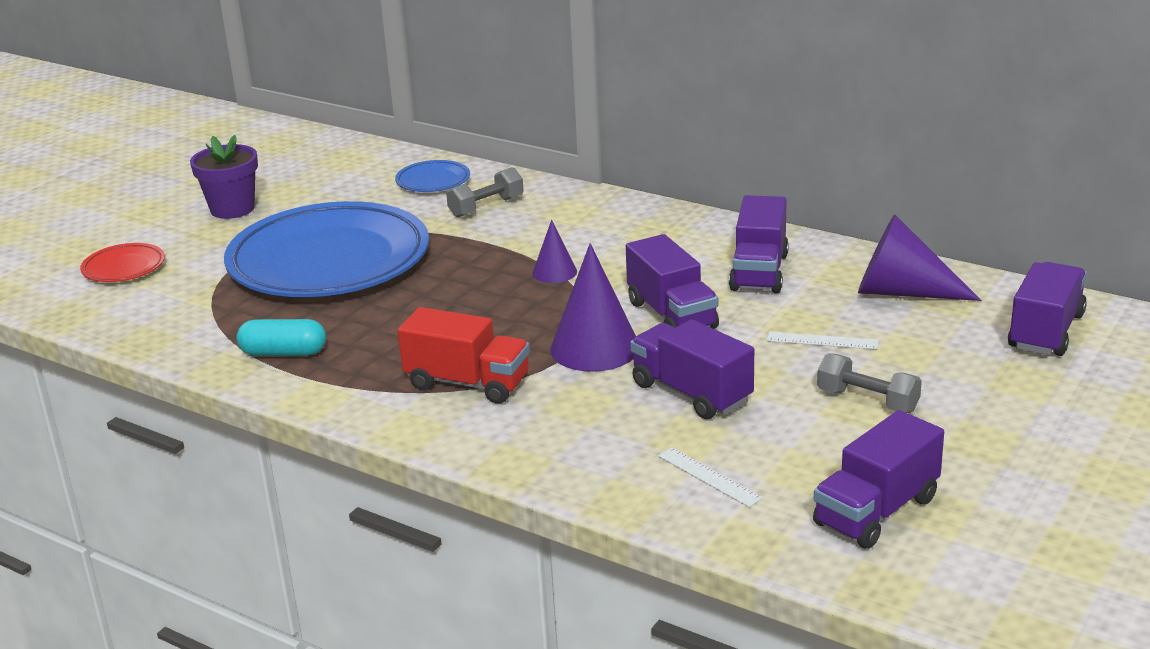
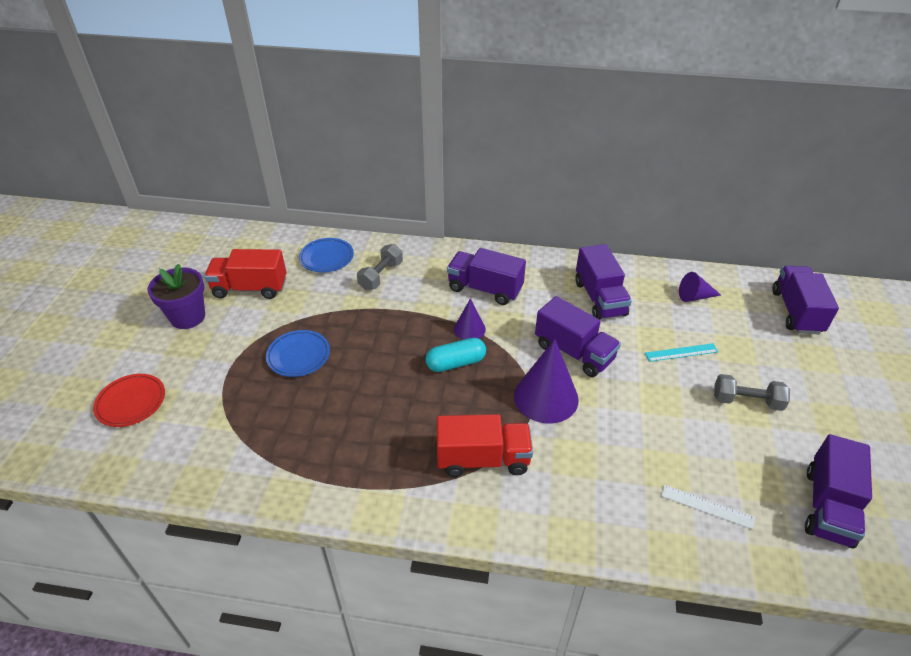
camera: 25 degrees left, 15 degrees up
(283, 353) = (323, 465): turquoise capsule -> turquoise capsule (456, 363)
(320, 195) = (250, 288): none -> red truck
(329, 261) = (298, 356): blue plate -> blue plate, size x0.41
(691, 393) = (638, 425): purple truck -> purple truck (485, 289)
(822, 341) = (681, 352): white ruler -> turquoise ruler
(902, 292) = (695, 296): purple cone -> purple cone, size x0.55

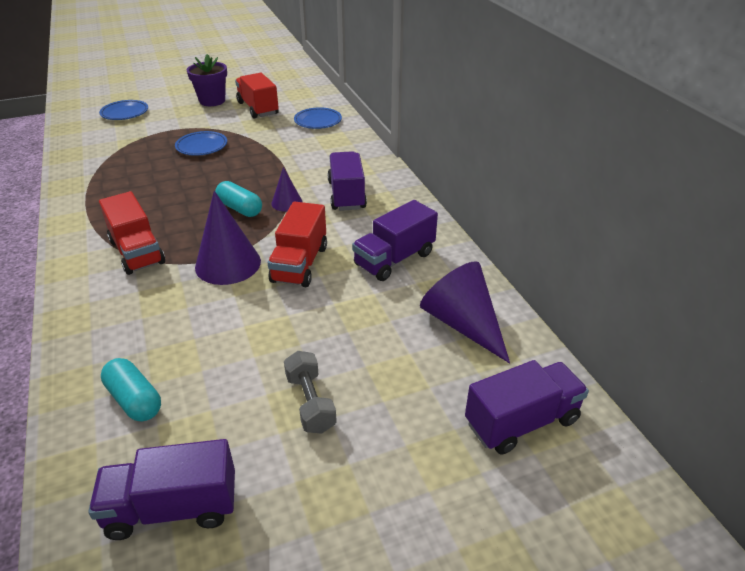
camera: 60 degrees right, 5 degrees down
(131, 402) = (125, 113): red plate -> blue plate
(381, 276) = (318, 147): grey dumbbell -> none
(574, 352) = (300, 264): purple truck -> red truck
(681, 352) = (355, 334): turquoise ruler -> none
(695, 296) = (463, 324): purple cone -> purple cone, size x1.83
(707, 506) = (134, 400): white ruler -> turquoise capsule

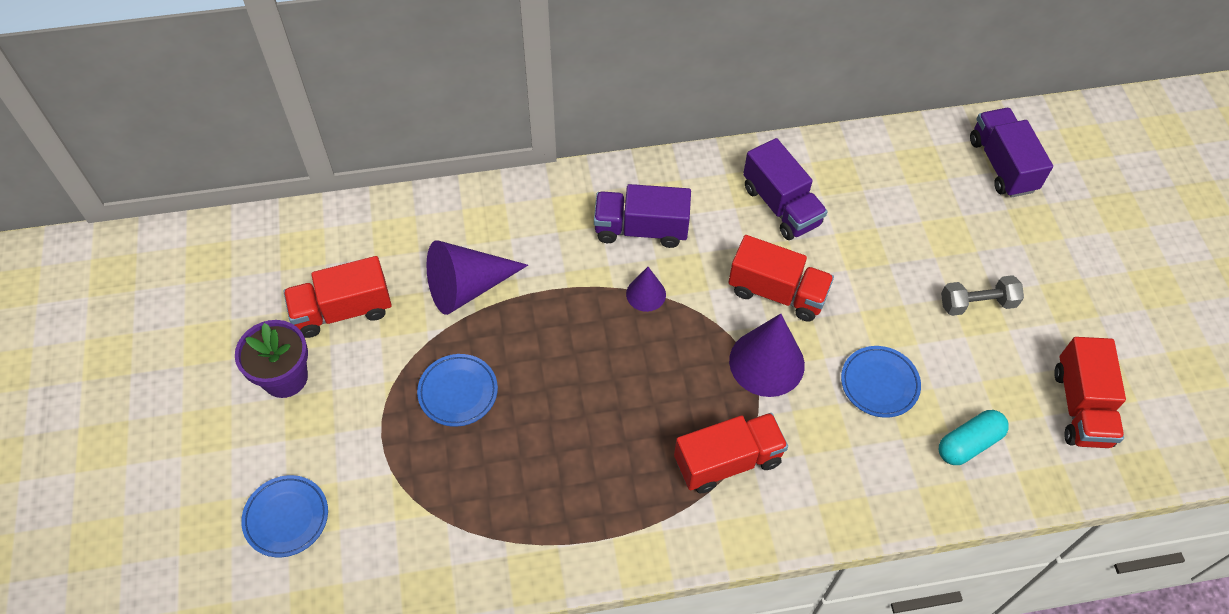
camera: 80 degrees left, 20 degrees up
(173, 508) = (1081, 407): purple truck -> red truck
(240, 208) = (649, 347): turquoise capsule -> none
(318, 121) = (419, 235): blue plate -> blue plate (879, 384)
(463, 324) = (887, 173): purple cone -> purple cone (467, 287)

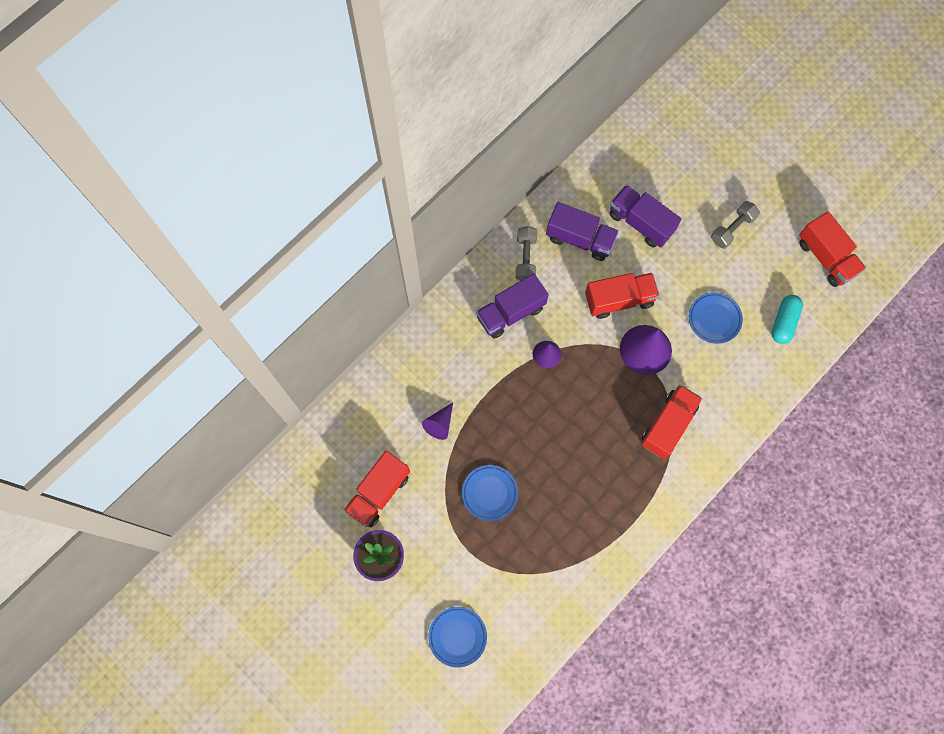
camera: 35 degrees left, 15 degrees up
(467, 287) = (440, 424): purple cone -> purple cone, size x0.55
(703, 187) = (525, 258): none -> grey dumbbell
(1002, 165) = (685, 122): purple truck -> purple truck (640, 223)

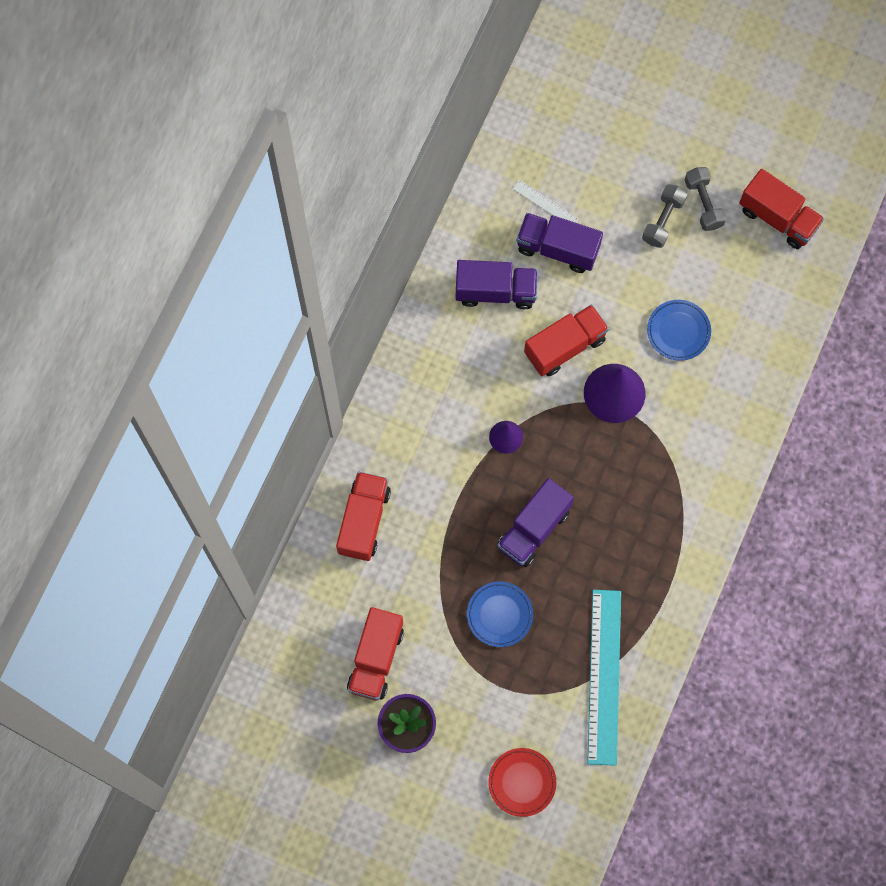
camera: 20 degrees left, 0 degrees up
(440, 424) = (415, 558): purple cone -> none
(457, 636) = (522, 782): blue plate -> red plate
(511, 312) = (448, 403): purple truck -> purple truck (534, 529)
(525, 258) = (442, 334): grey dumbbell -> grey dumbbell (703, 204)
(555, 574) = (604, 676): none -> turquoise ruler
(643, 185) = (545, 203): none -> white ruler
(668, 425) = (668, 469): red truck -> red truck (364, 521)
(784, 322) = (756, 308): turquoise capsule -> none

